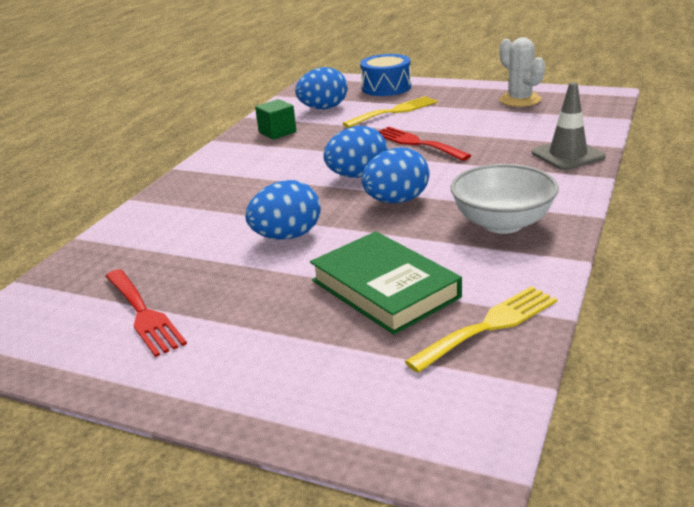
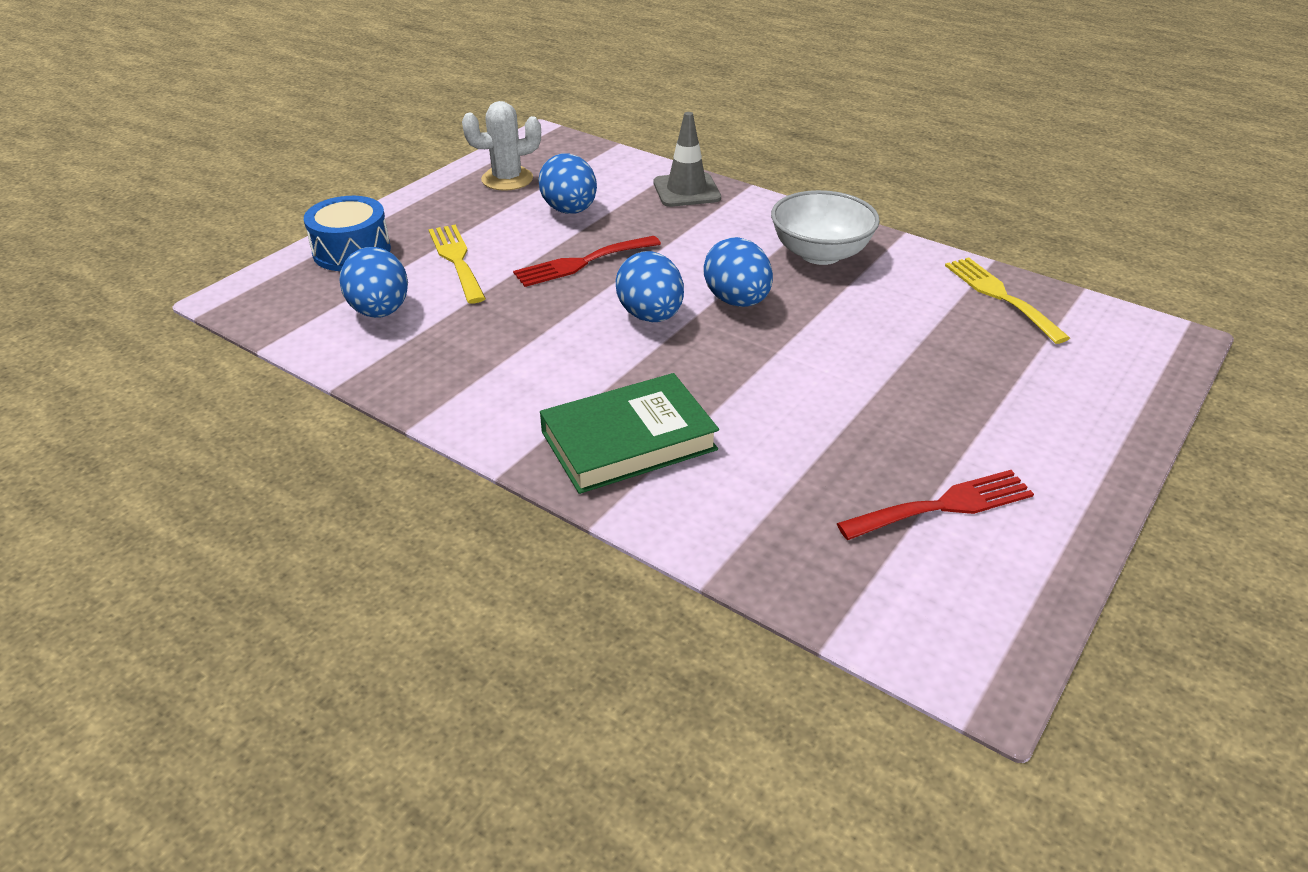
camera: 80 degrees left, 10 degrees up
(277, 132) = (440, 361): green cube -> none
(287, 236) = (790, 384): blue egg -> blue egg (570, 210)
(385, 288) = (927, 336): green book -> green book (628, 440)

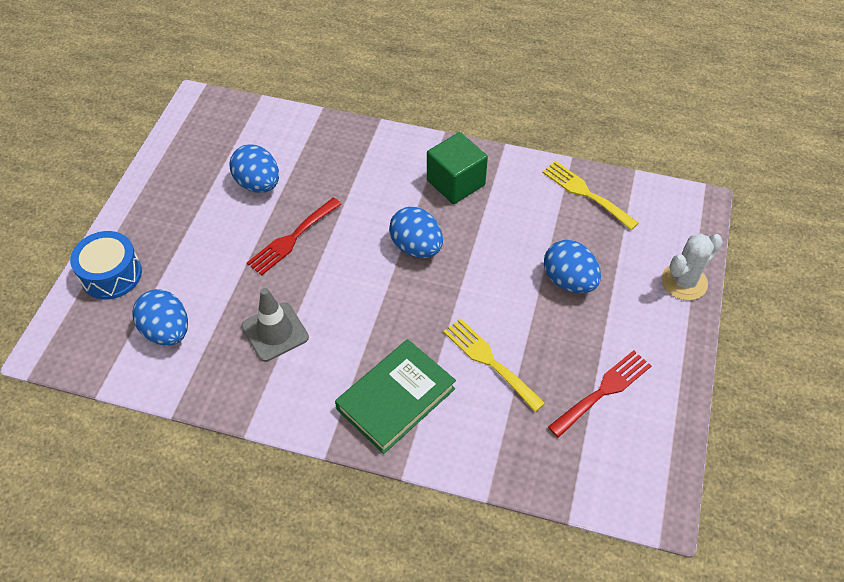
camera: 20 degrees left, 15 degrees up
(456, 260) = (197, 261): yellow fork -> yellow fork (489, 361)
(507, 179) = (193, 160): white cactus -> white cactus (684, 282)
(650, 316) = (363, 279): blue egg -> blue egg (569, 281)
(686, 190) = (336, 138): grey traffic cone -> grey traffic cone (275, 332)
(820, 254) = (455, 182): white bowl -> green cube

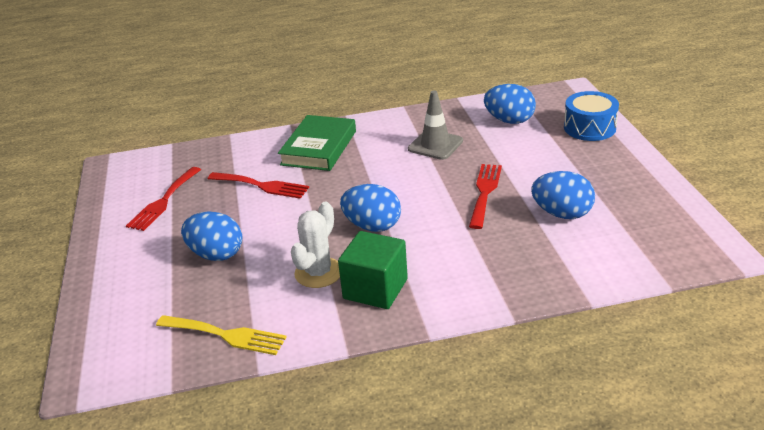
camera: 155 degrees right, 20 degrees down
(489, 361) = (262, 186): yellow fork -> red fork
(684, 282) = (99, 295): white cactus -> white cactus (318, 273)

